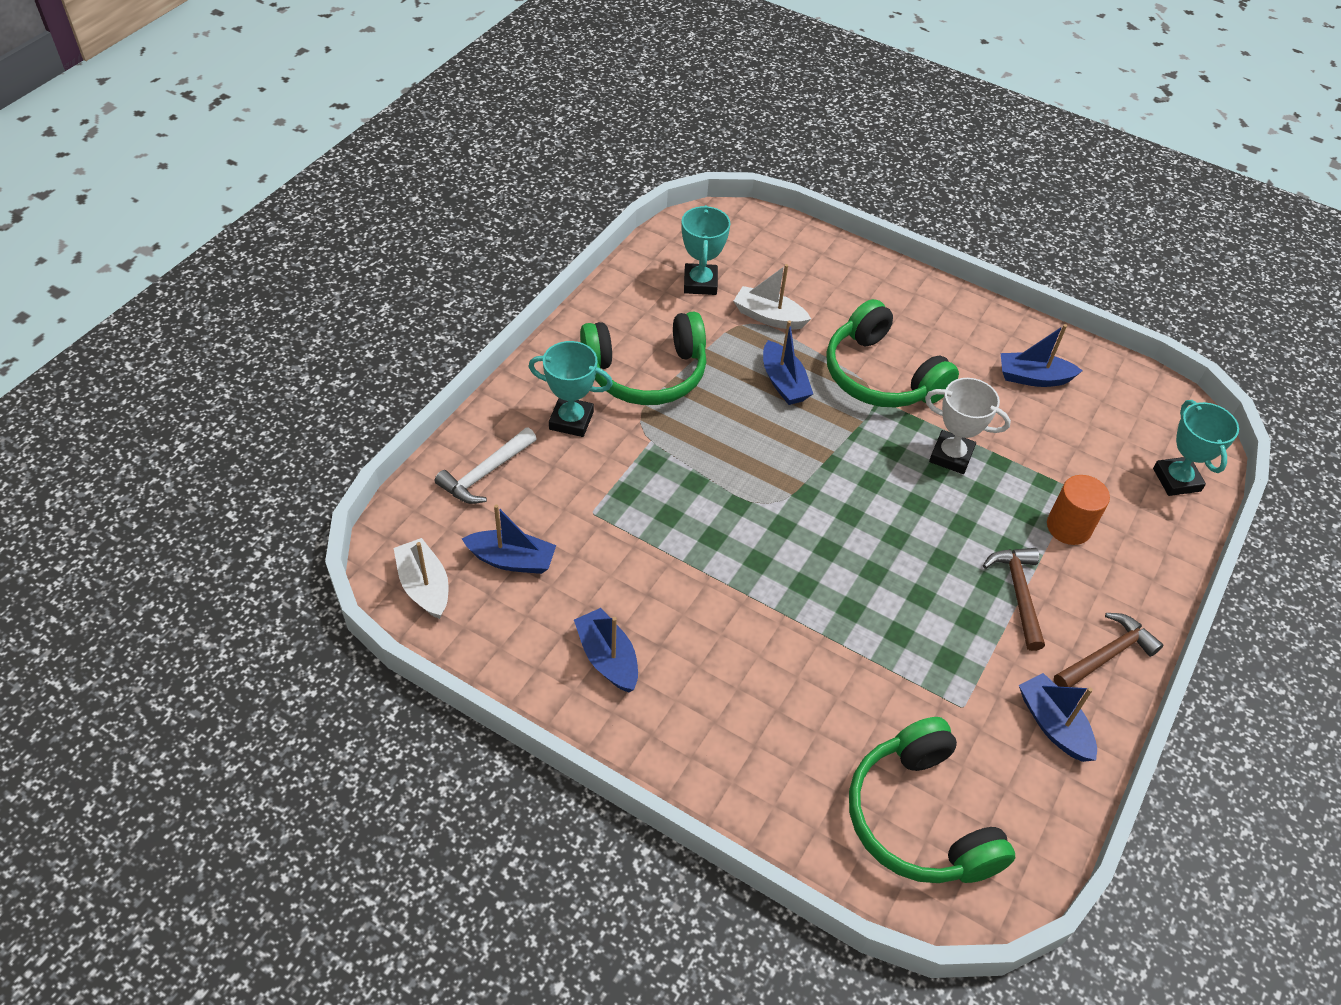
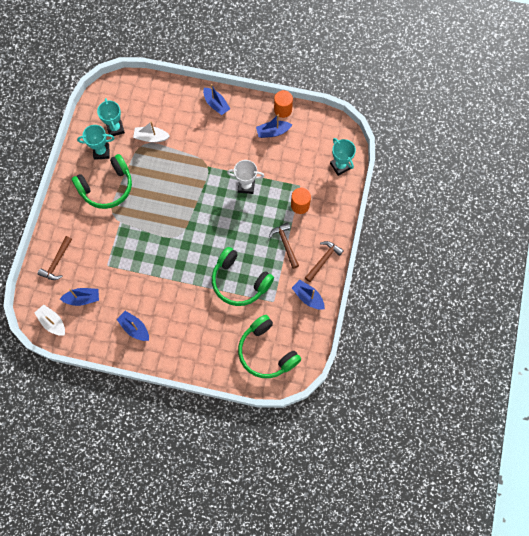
camera: 15 degrees left, 20 degrees up
(485, 474) = (57, 262): white hammer -> brown hammer
(571, 420) = (83, 223): turquoise trophy -> turquoise trophy (101, 152)
(783, 382) = (167, 172): blue boat -> blue boat (216, 104)
(881, 376) = (208, 153): green headphones -> green headphones (239, 281)
(1062, 346) = (283, 109): none -> orange cylinder

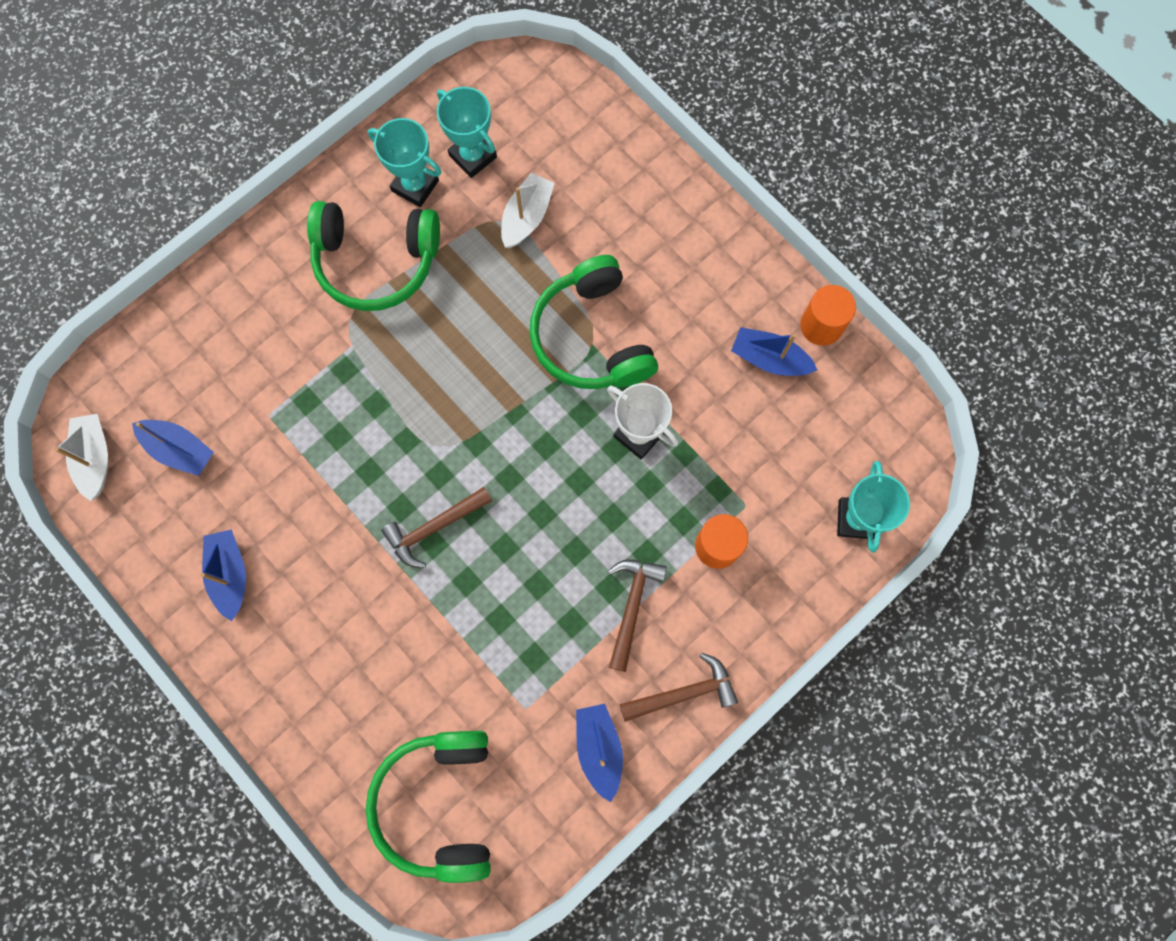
camera: 35 degrees right, 5 degrees up
(57, 262) = (184, 347): brown hammer -> brown hammer (433, 528)
(115, 128) = (473, 156): turquoise trophy -> turquoise trophy turned 60 degrees counterclockwise
(151, 137) = (526, 217): white boat -> white boat turned 75 degrees clockwise
(216, 104) = (696, 230): blue boat -> none
(239, 281) = (489, 621): green headphones -> green headphones (592, 337)

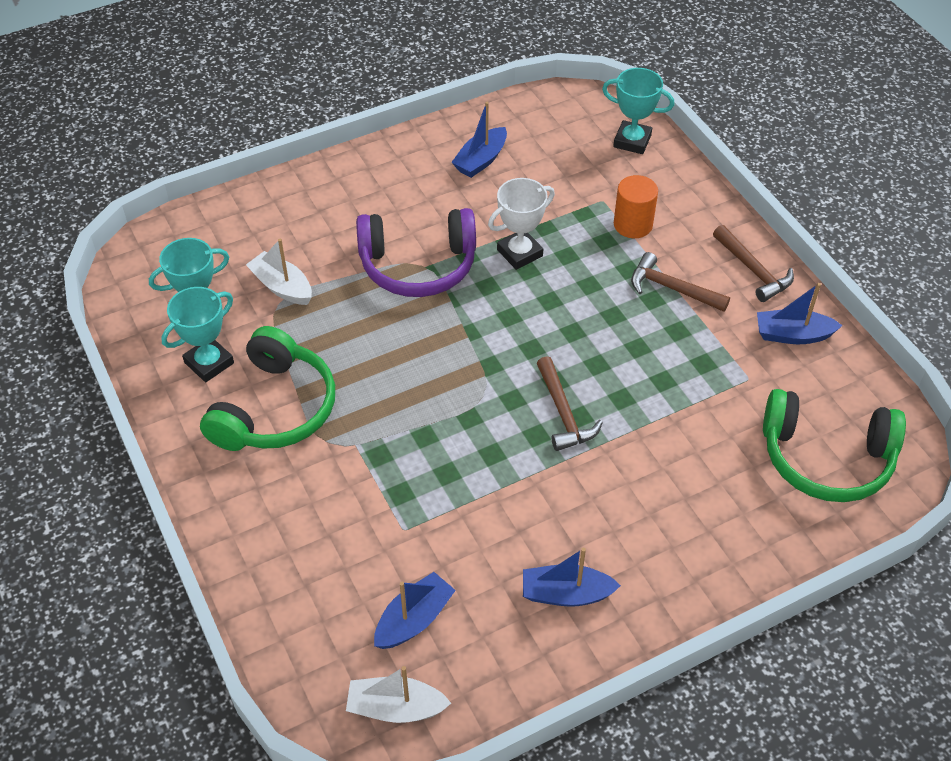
camera: 75 degrees left, 25 degrees down
(592, 337) = (418, 265): green headphones -> purple headphones
(684, 693) = (753, 270): brown hammer -> brown hammer turned 150 degrees clockwise
(821, 325) = (464, 125): orange cylinder -> none

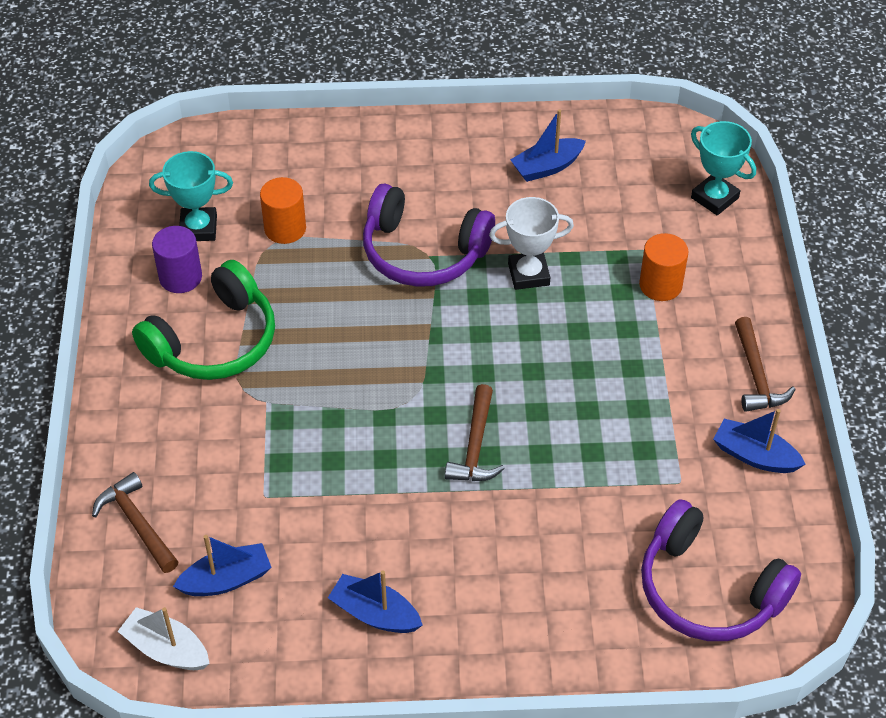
camera: 25 degrees right, 0 degrees up
(209, 363) = (180, 277): turquoise trophy -> purple cylinder
(282, 287) = (285, 228): white boat -> orange cylinder
(671, 288) = (659, 363): brown hammer -> brown hammer (137, 523)
(826, 458) = (708, 590): green headphones -> purple headphones

